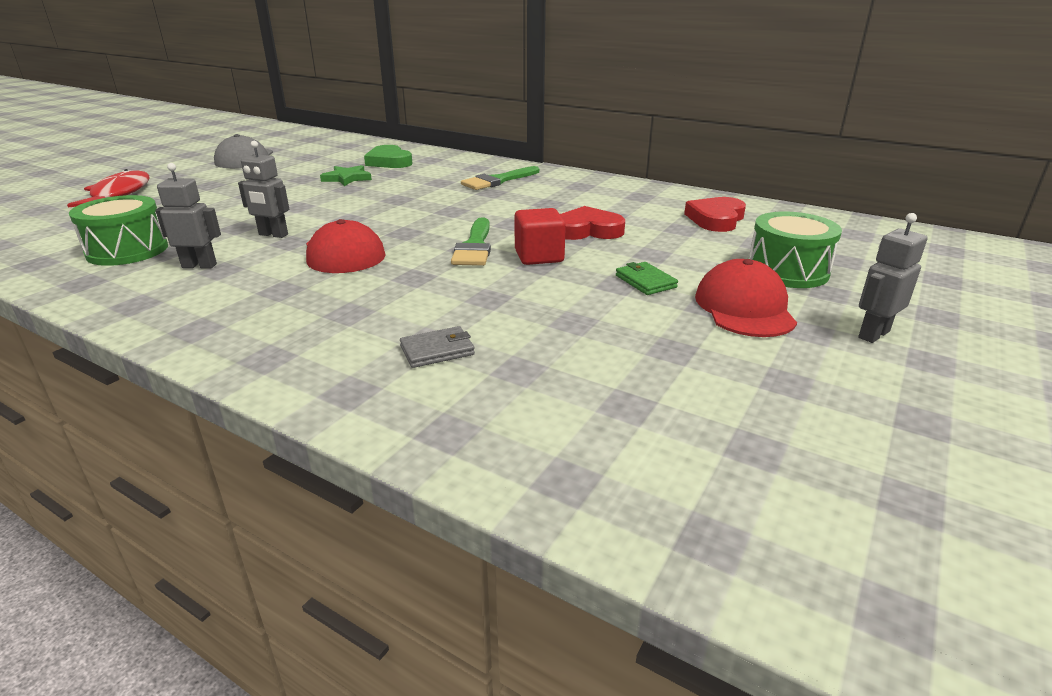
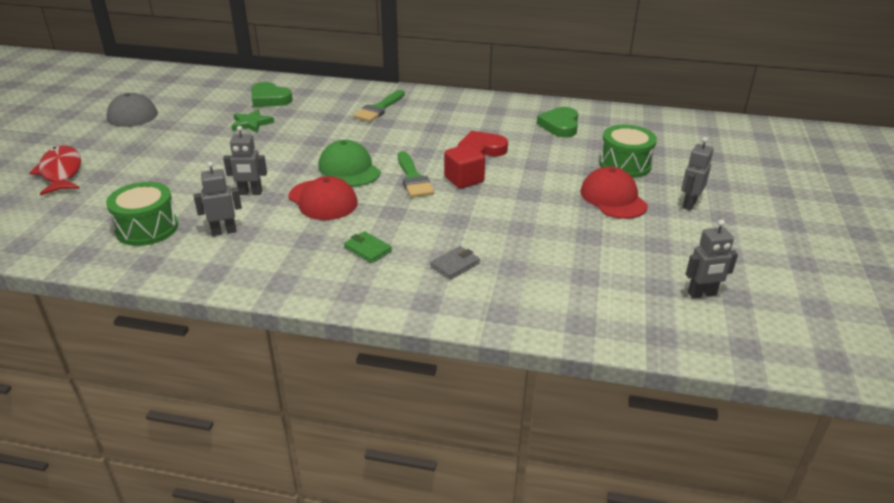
camera: 20 degrees left, 5 degrees up
(407, 228) = (349, 169): none -> green cap
(645, 281) = (545, 188): green wallet -> green wallet (367, 249)
(716, 219) = (560, 125): red heart -> green heart
(836, 479) = (702, 294): none -> grey robot

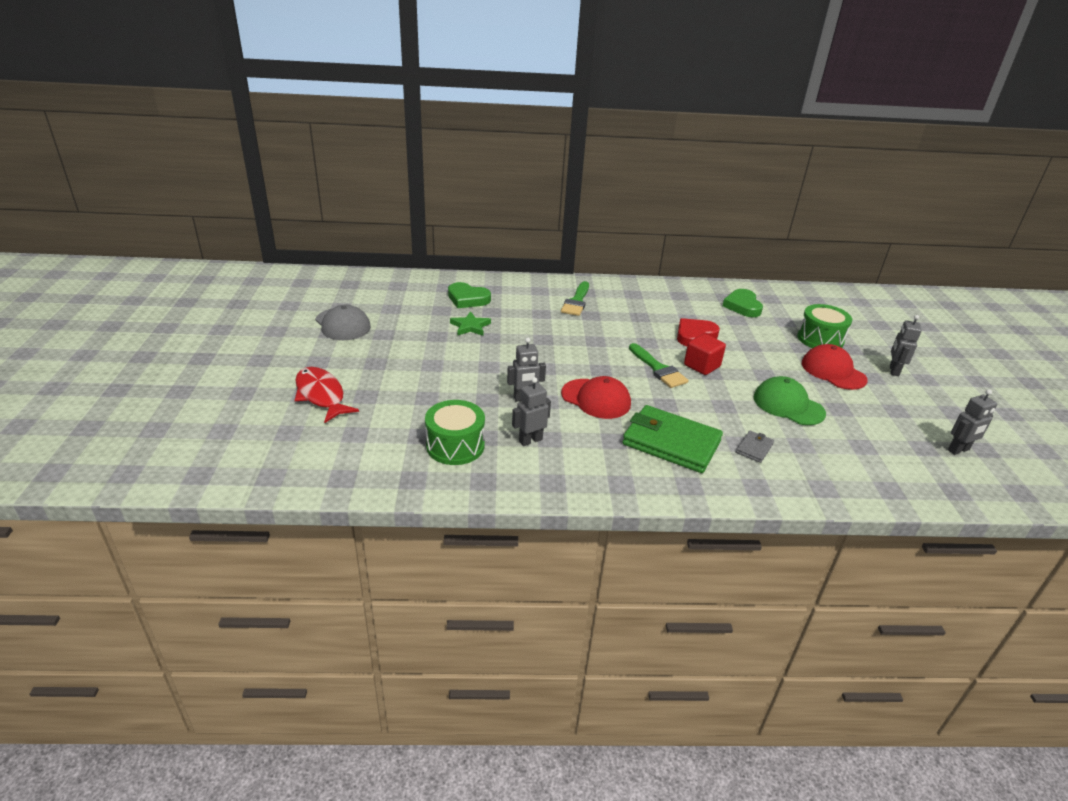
camera: 15 degrees left, 0 degrees up
(349, 169) = (595, 365): green cap -> green cap (788, 405)
(367, 249) = (671, 442): green wallet -> green wallet, size x2.28

